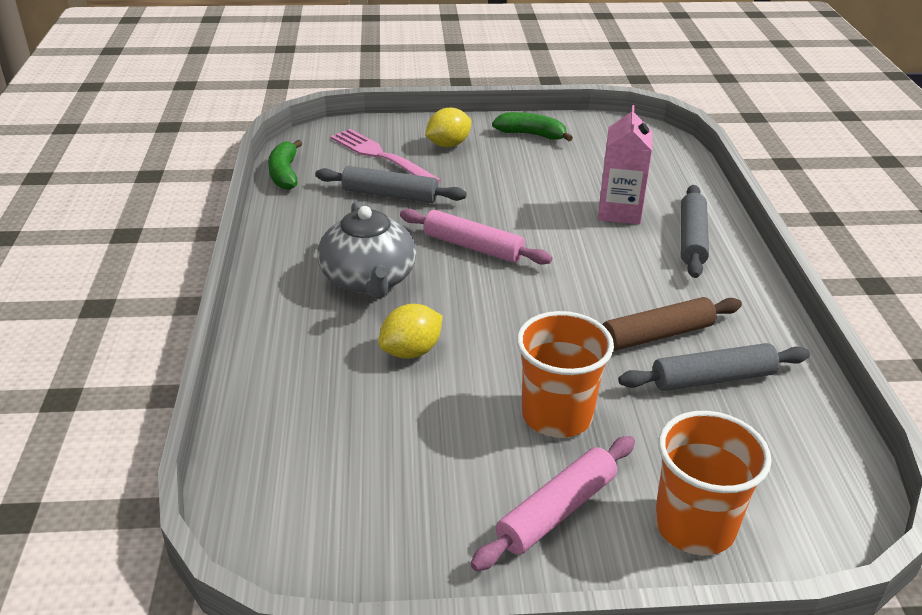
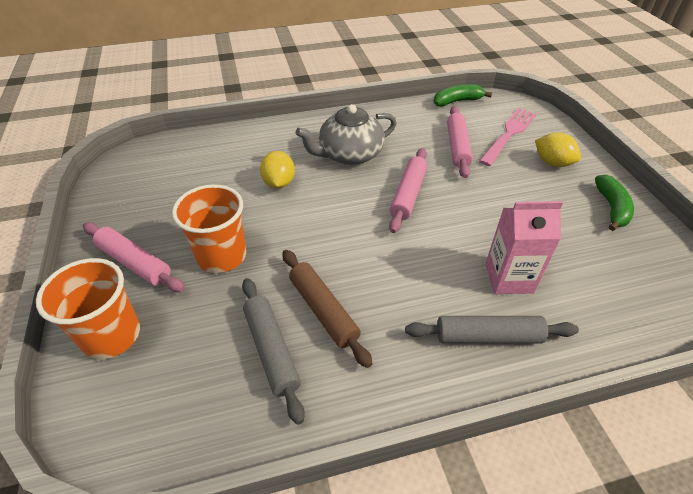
camera: 80 degrees right, 10 degrees up
(390, 195) = (457, 147): grey rolling pin -> pink rolling pin
(411, 351) = (279, 183): yellow lemon -> yellow lemon turned 45 degrees clockwise

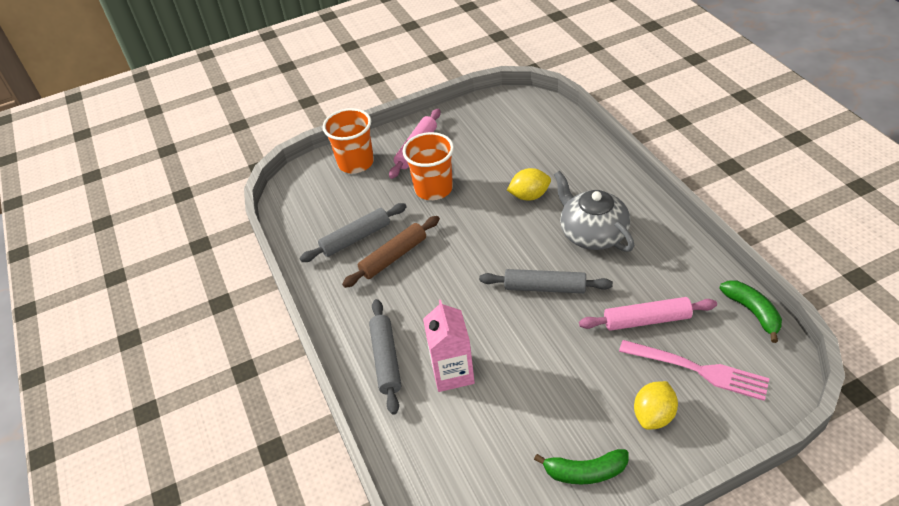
camera: 85 degrees right, 0 degrees up
(408, 194) = (545, 288): pink rolling pin -> grey rolling pin

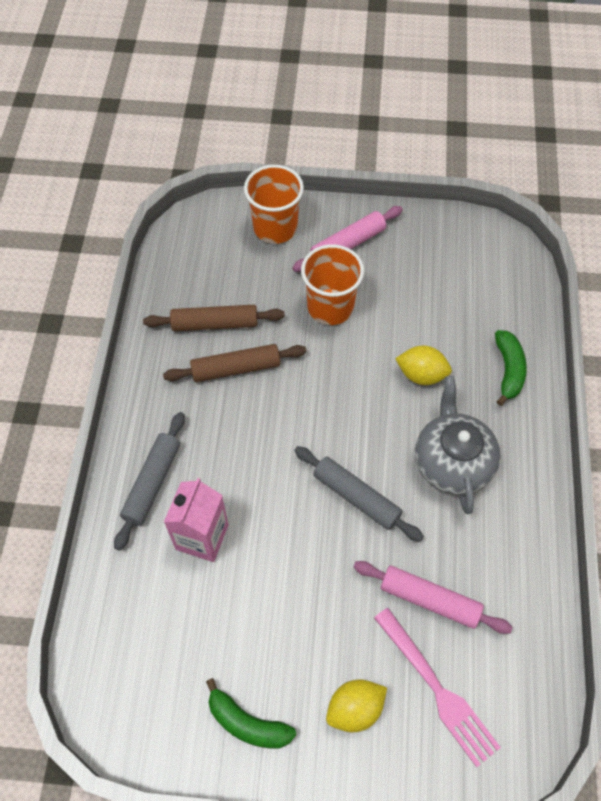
camera: 25 degrees right, 15 degrees up
(356, 238) = (215, 324): grey rolling pin -> brown rolling pin
(752, 312) = (546, 661): green banana -> green banana (508, 370)

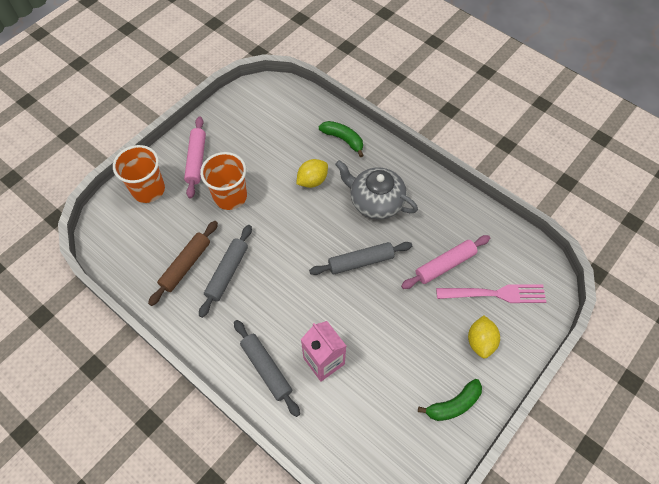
camera: 55 degrees left, 0 degrees up
(236, 368) = (227, 273): brown rolling pin -> grey rolling pin

